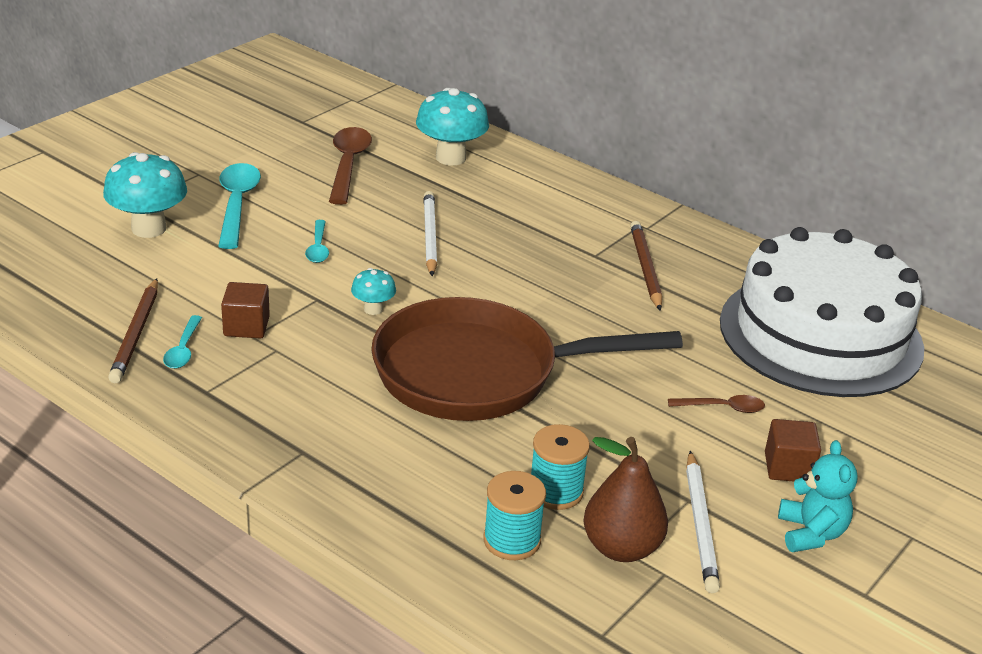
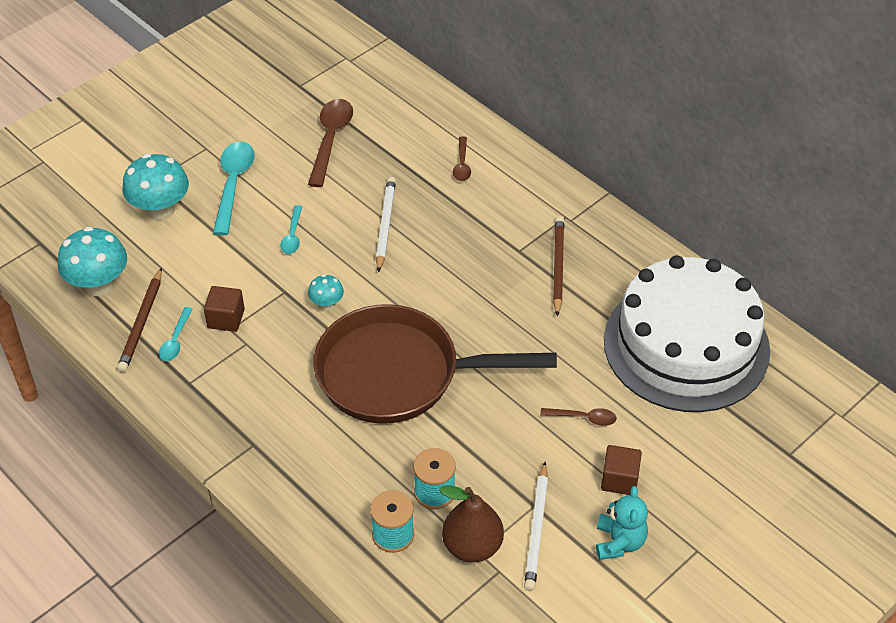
camera: 10 degrees right, 15 degrees up
(450, 158) = (419, 132): turquoise mushroom -> turquoise mushroom (99, 285)
(507, 183) = (462, 164): none -> brown spoon

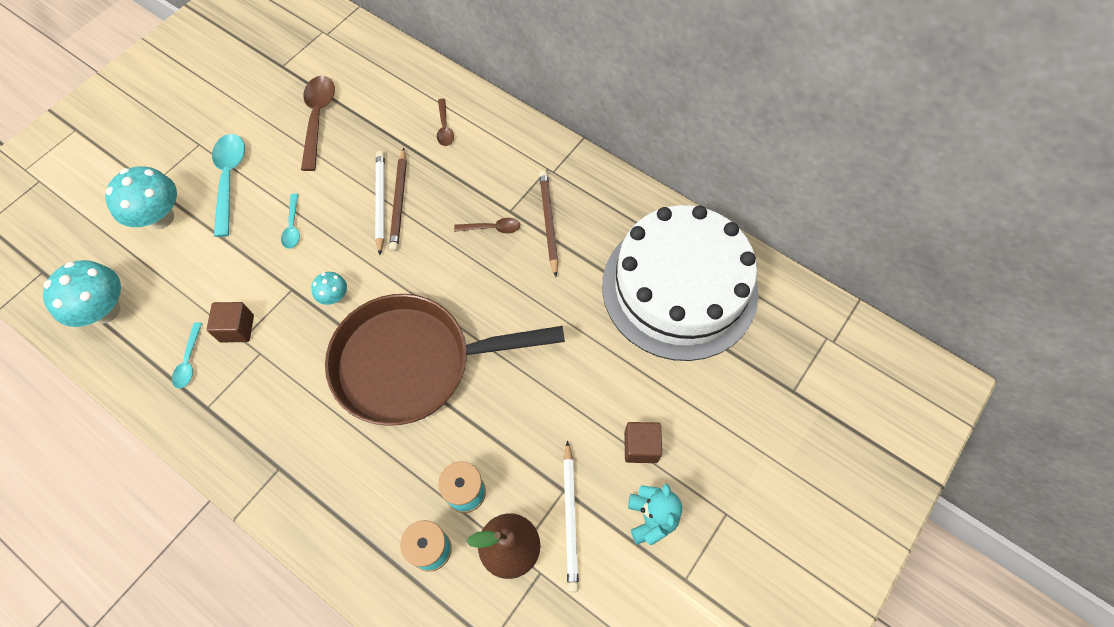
camera: 10 degrees left, 15 degrees up
(142, 323) = (153, 346): brown pencil -> brown pencil (399, 201)
(583, 418) = (596, 383): brown spoon -> brown spoon (492, 228)

